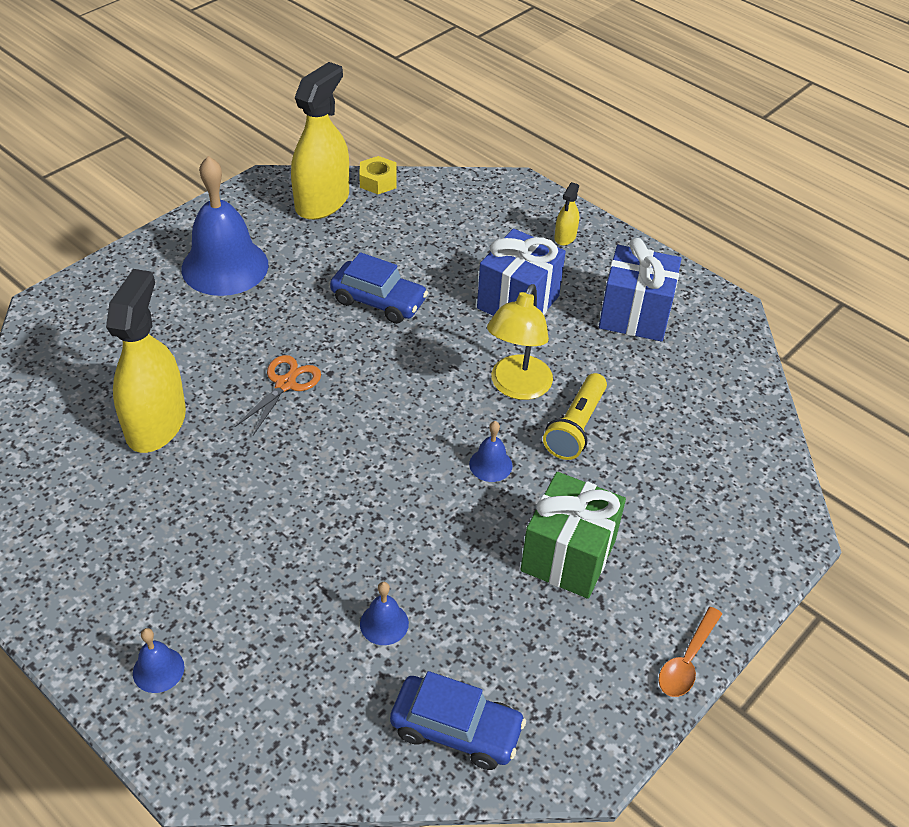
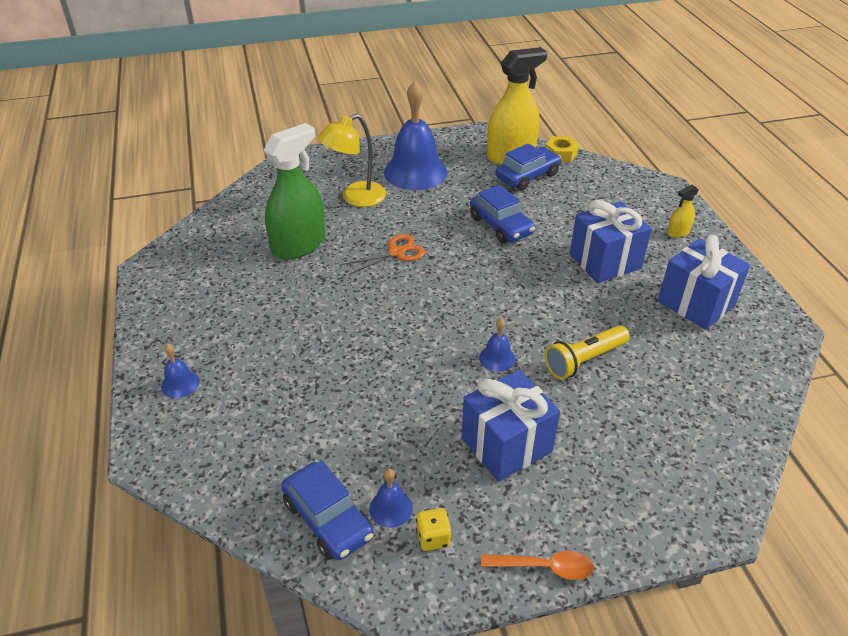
camera: 35 degrees right, 5 degrees down
(156, 423) = (298, 244): yellow spray bottle -> green spray bottle
(361, 224) = (527, 176): none -> blue car
(384, 623) = (337, 425): blue bell -> blue bell (391, 508)
(516, 387) = (558, 316): yellow lamp -> yellow lamp (355, 198)
(568, 556) = (506, 445): green gift -> blue gift
(571, 689) = (433, 537): none -> yellow dice
(687, 660) = (544, 567): orange spoon -> orange spoon turned 150 degrees counterclockwise

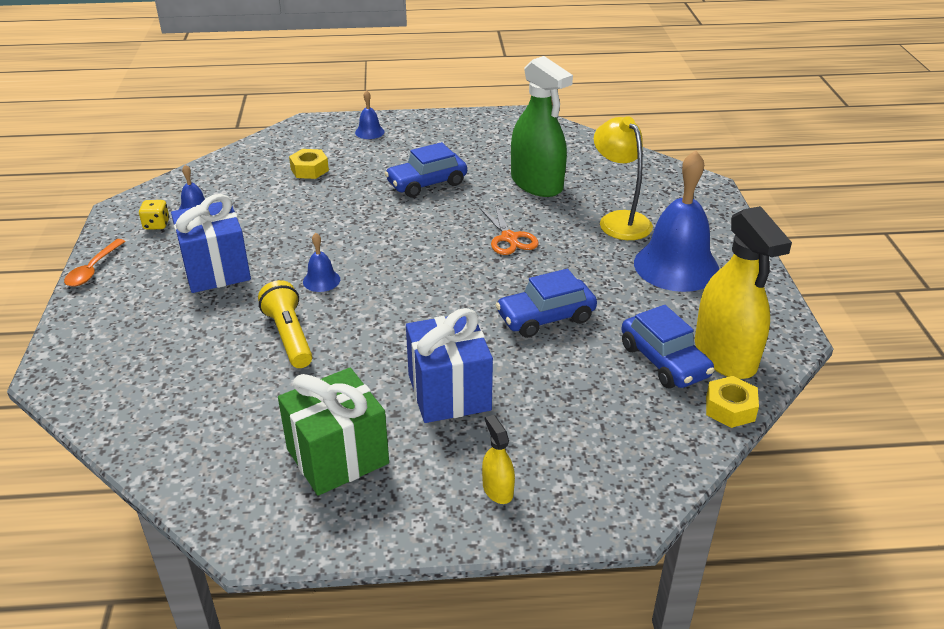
camera: 100 degrees right, 5 degrees down
(280, 419) = (309, 170): none -> yellow nut
(328, 519) = (204, 185): blue car -> blue car (427, 183)
(696, 303) = (337, 456): blue gift -> green gift

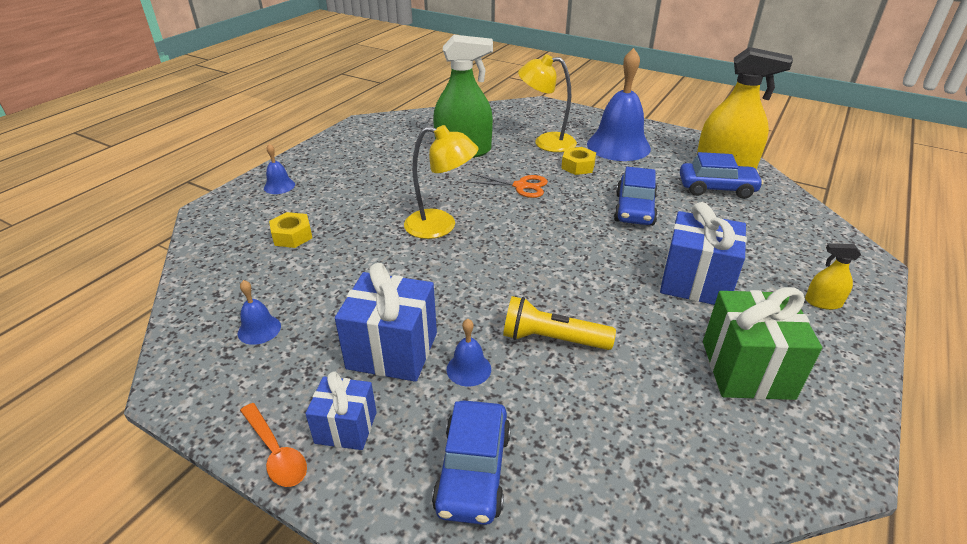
camera: 55 degrees left, 0 degrees up
(130, 284) = (346, 427): none -> blue gift
(156, 225) = (250, 367): yellow dice -> none
(321, 280) = (483, 291): blue bell -> blue bell (468, 369)
(393, 225) = (441, 226): none -> yellow lamp
(427, 183) = (400, 190): blue car -> blue car (473, 471)
(730, 408) = (778, 187): yellow nut -> yellow nut (578, 166)

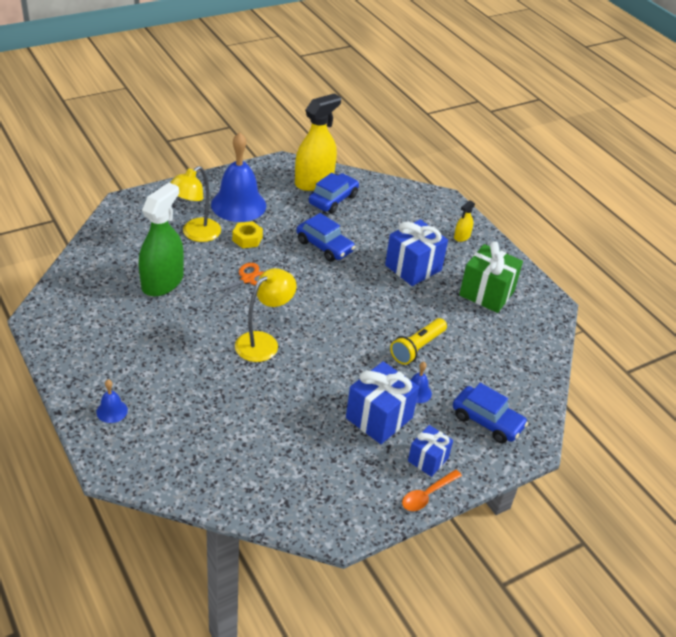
camera: 65 degrees left, 5 degrees up
(259, 329) = (311, 475): blue bell -> none
(276, 452) = (427, 495): orange spoon -> orange spoon turned 150 degrees clockwise
(292, 236) = (205, 426): yellow nut -> none

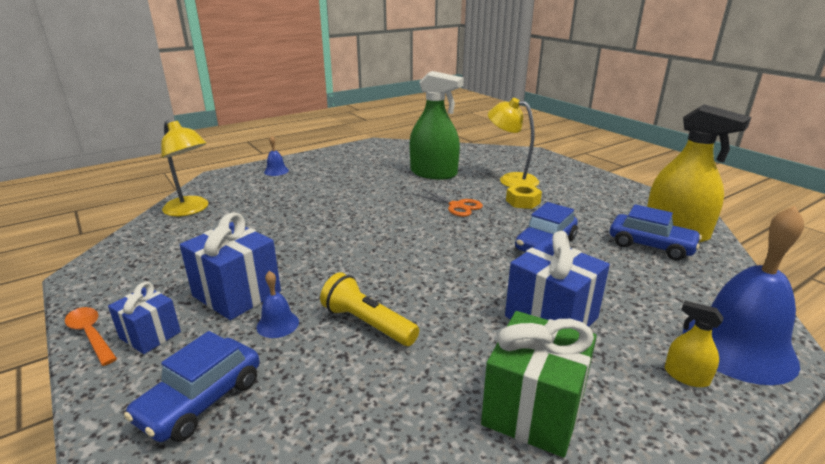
camera: 90 degrees right, 15 degrees down
(238, 205) = (577, 194): blue bell -> blue bell (738, 347)
(263, 342) = (362, 220): yellow lamp -> yellow lamp (191, 210)

